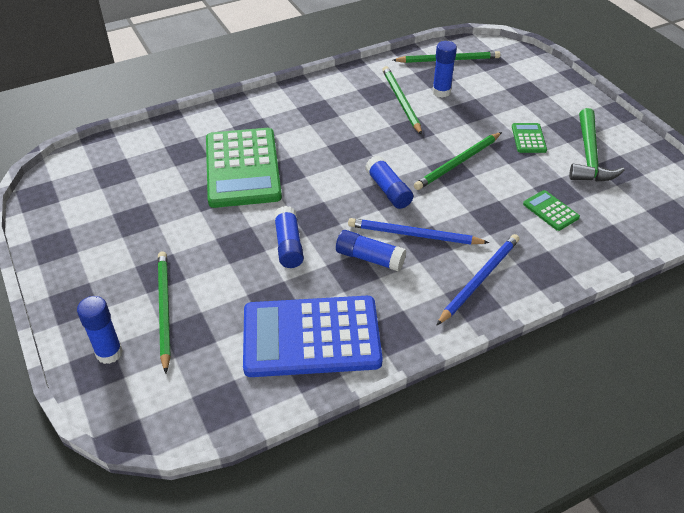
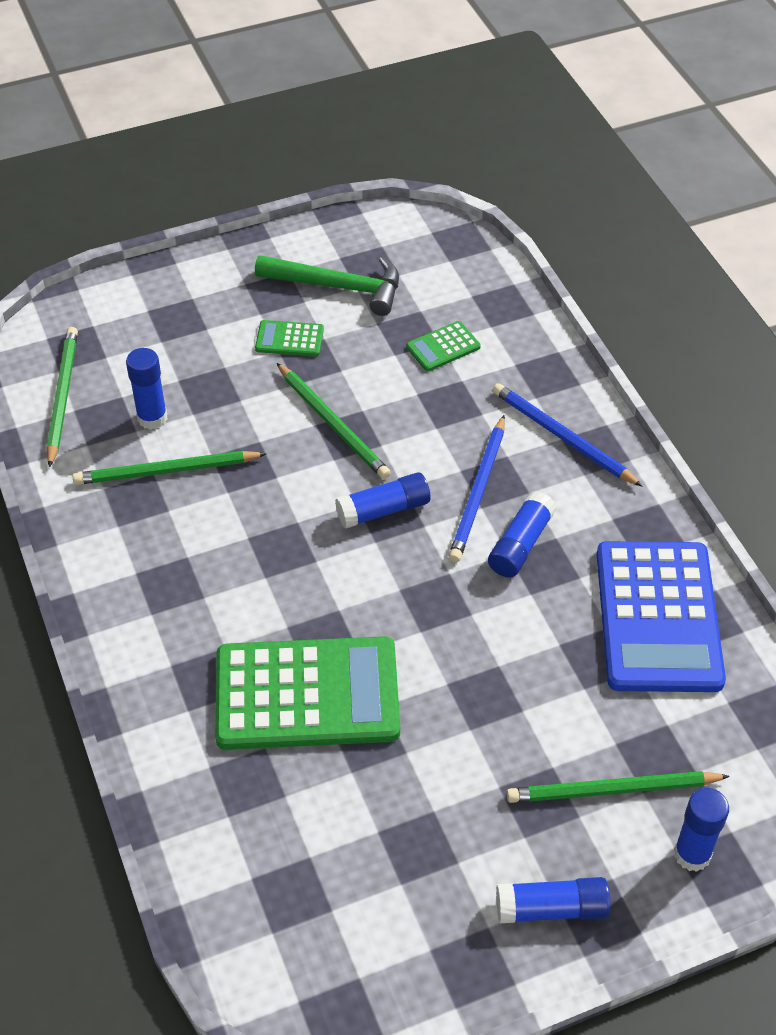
camera: 85 degrees left, 5 degrees up
(288, 245) = (490, 636): blue glue stick -> blue glue stick (551, 908)

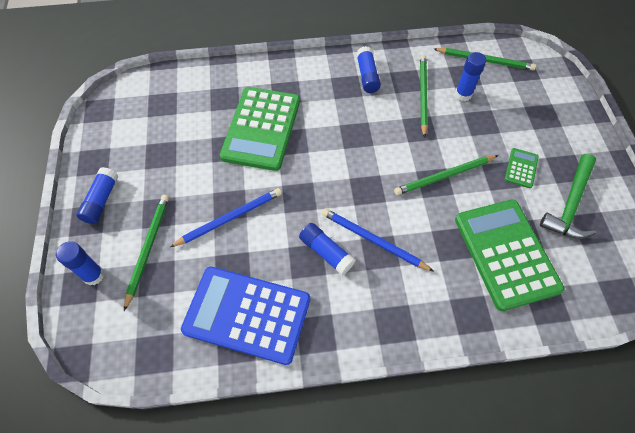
camera: 105 degrees right, 10 degrees up
(383, 510) = (371, 187): blue glue stick -> blue glue stick (367, 76)
(443, 347) = (506, 253): green calculator -> green calculator, size x2.34
(562, 437) = (409, 305): blue pencil -> blue pencil (230, 218)

